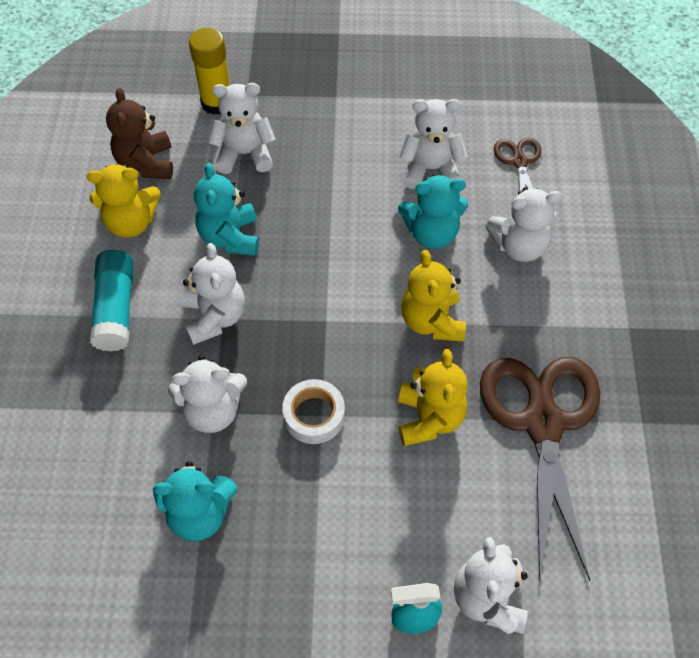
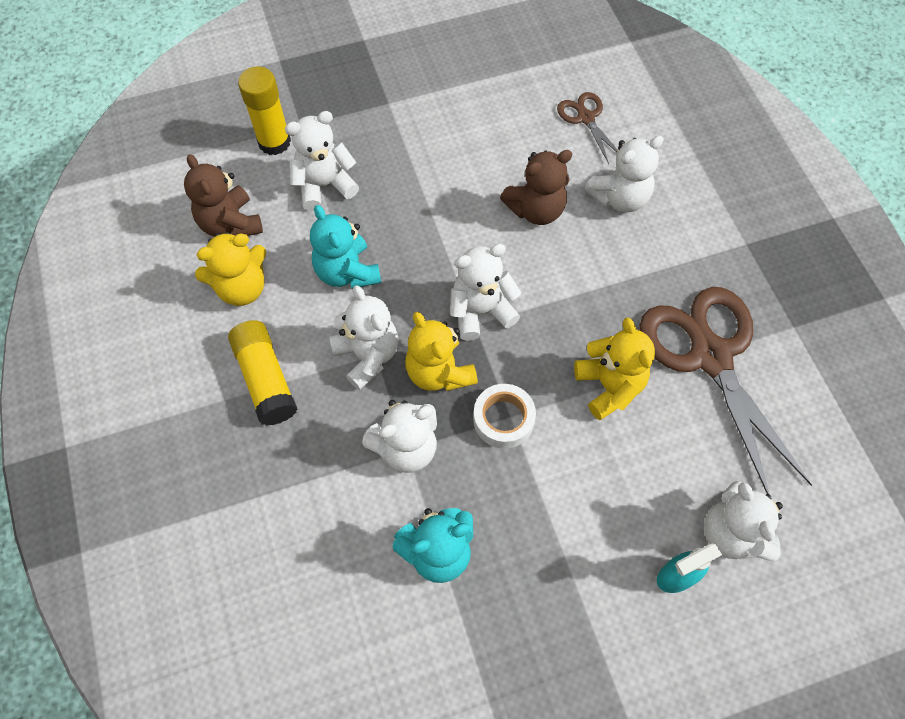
camera: 20 degrees left, 5 degrees up
(116, 309) = (266, 379): turquoise glue stick -> yellow glue stick
(430, 169) = (508, 149): white teddy bear -> white teddy bear (481, 311)
(432, 233) = (536, 210): turquoise teddy bear -> brown teddy bear
(432, 321) = (572, 293): yellow teddy bear -> yellow teddy bear (439, 372)

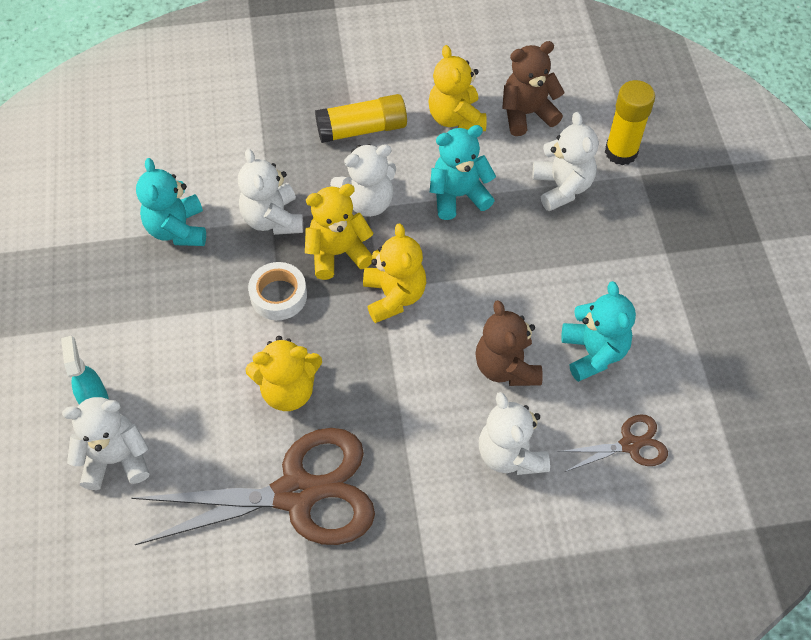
camera: 100 degrees right, 5 degrees down
(481, 311) = (394, 296): white teddy bear -> yellow teddy bear
(505, 148) = (593, 353): none -> turquoise teddy bear

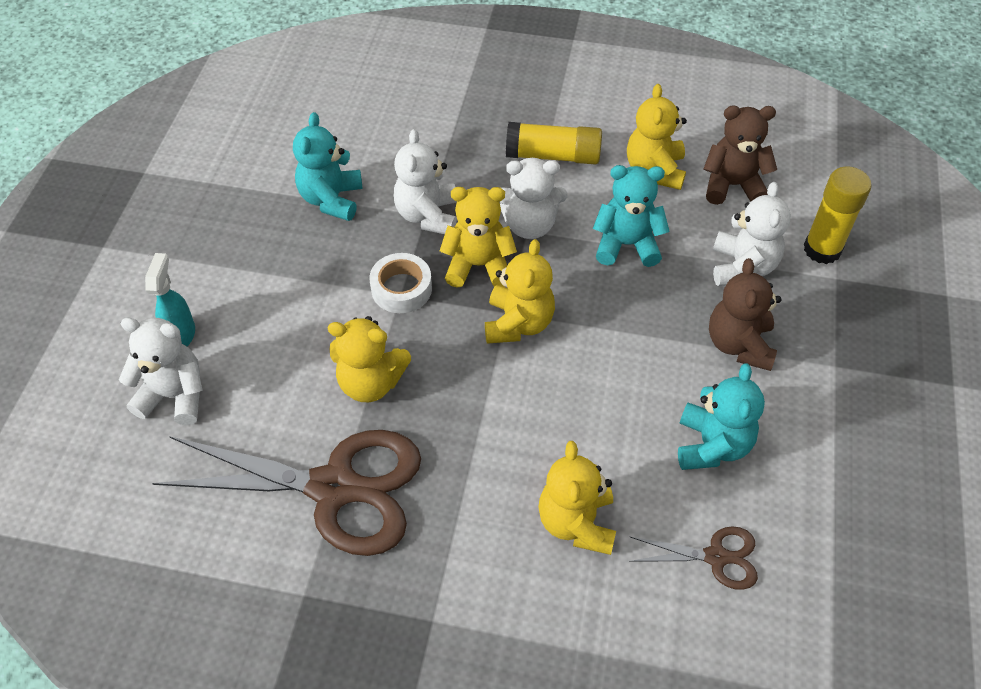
camera: 20 degrees right, 5 degrees down
(506, 367) = (608, 430): brown teddy bear -> brown teddy bear (739, 344)
(510, 454) = (576, 522): white teddy bear -> yellow teddy bear

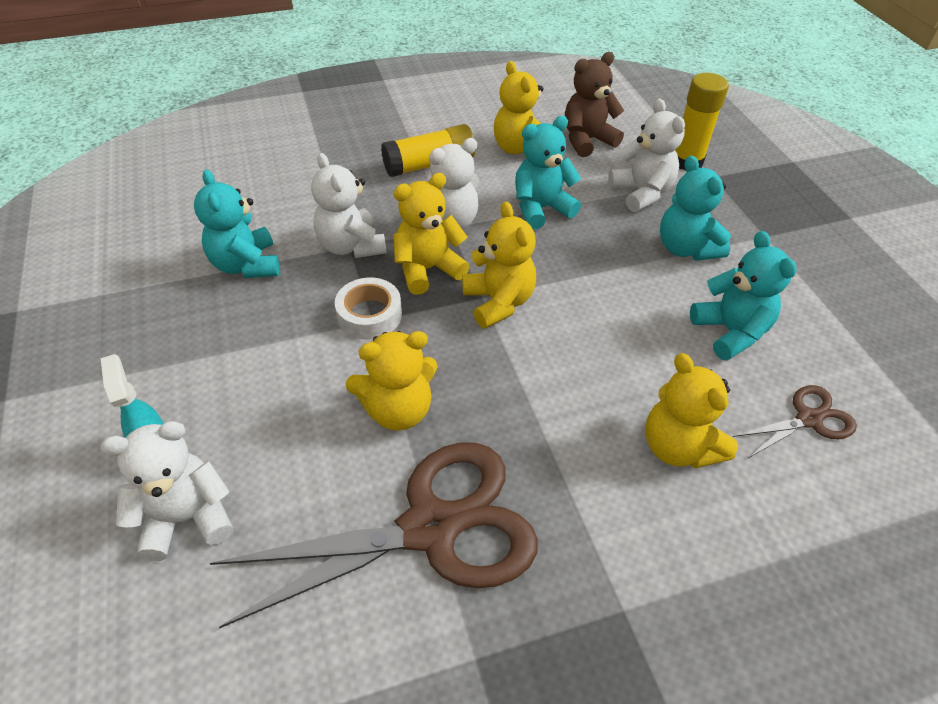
camera: 30 degrees left, 5 degrees down
(739, 344) = (686, 248): brown teddy bear -> turquoise teddy bear

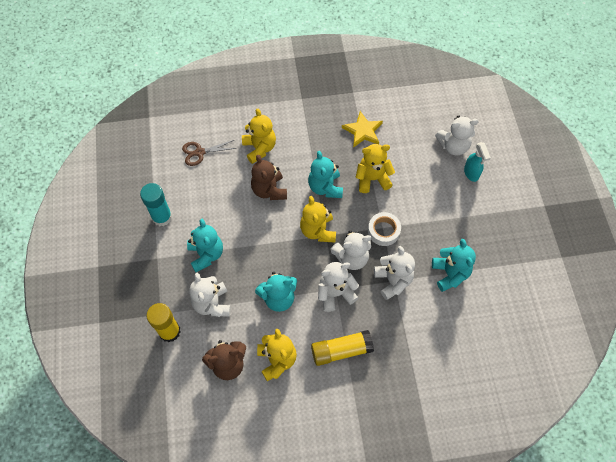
camera: 170 degrees left, 15 degrees up
(428, 269) = (351, 257): yellow teddy bear -> white teddy bear
(431, 528) = (363, 131): brown scissors -> yellow star
(618, 360) = (269, 190): none -> brown teddy bear
(730, 332) = (210, 198): turquoise teddy bear -> turquoise teddy bear (325, 187)
(800, 292) = (162, 217): none -> turquoise glue stick

